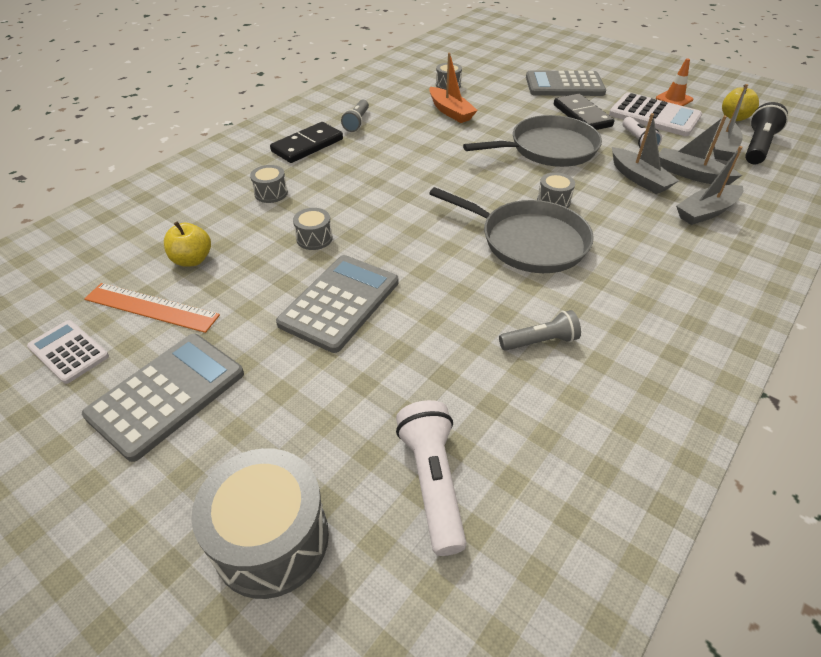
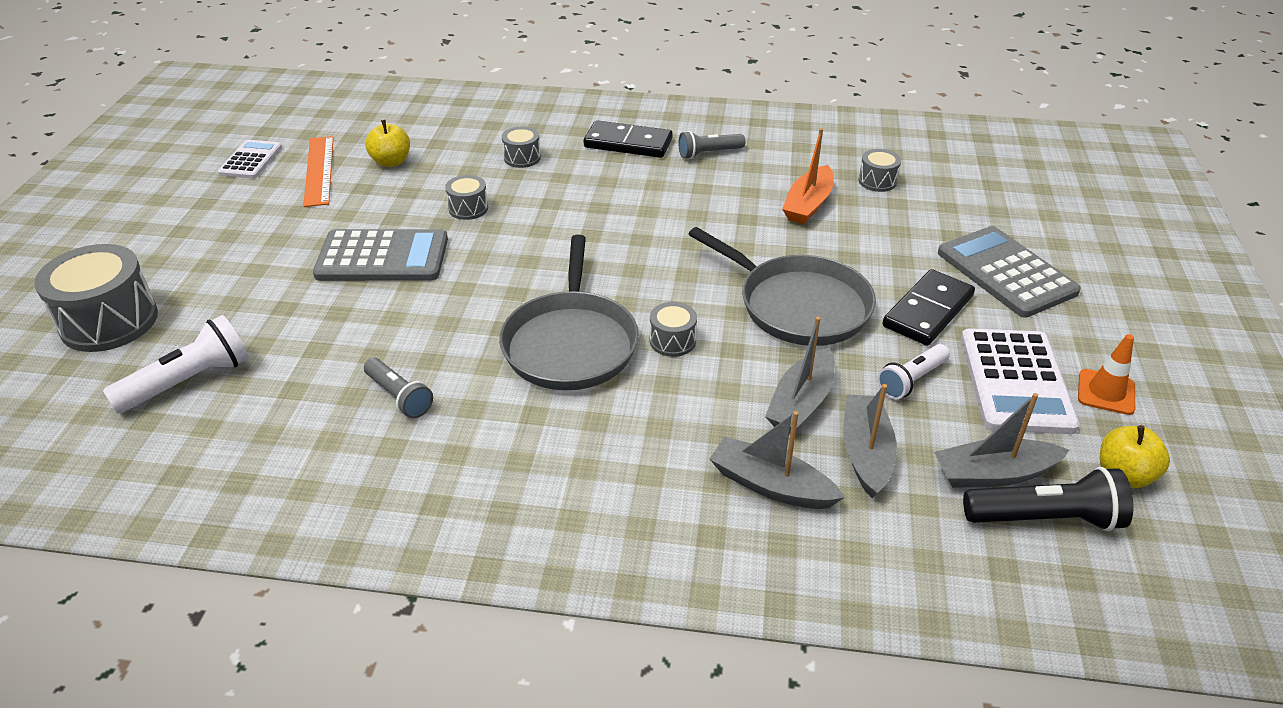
camera: 60 degrees right, 5 degrees down
(167, 394) = (227, 219): grey calculator -> none

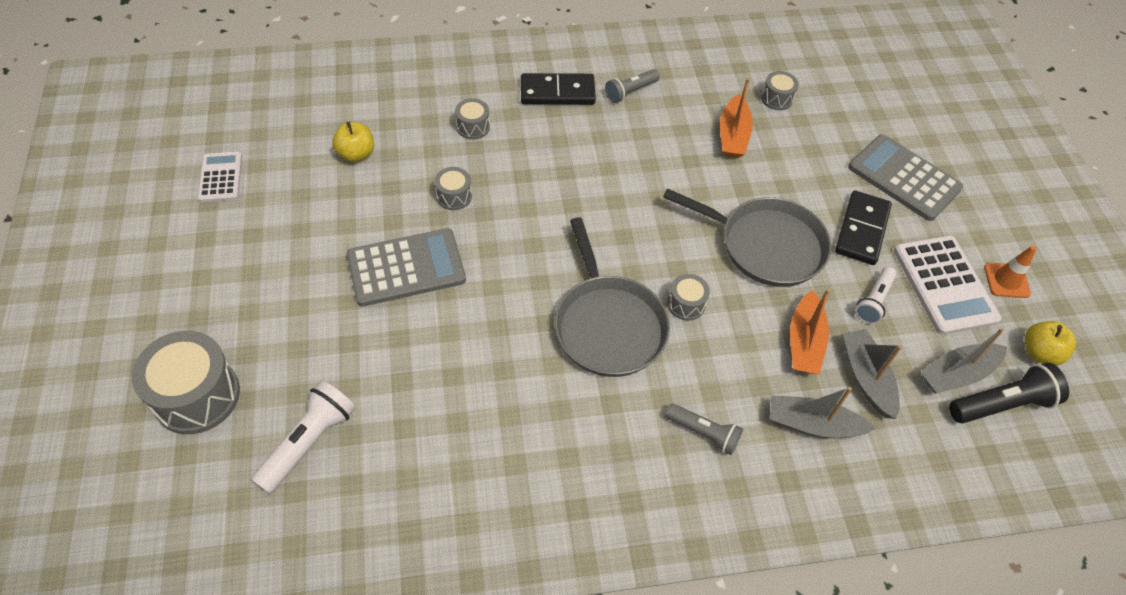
camera: 20 degrees left, 15 degrees up
(319, 170) = (294, 177): orange ruler -> none
(399, 397) = (496, 413): grey flashlight -> grey flashlight (704, 433)
(801, 403) = (804, 342): grey boat -> orange boat

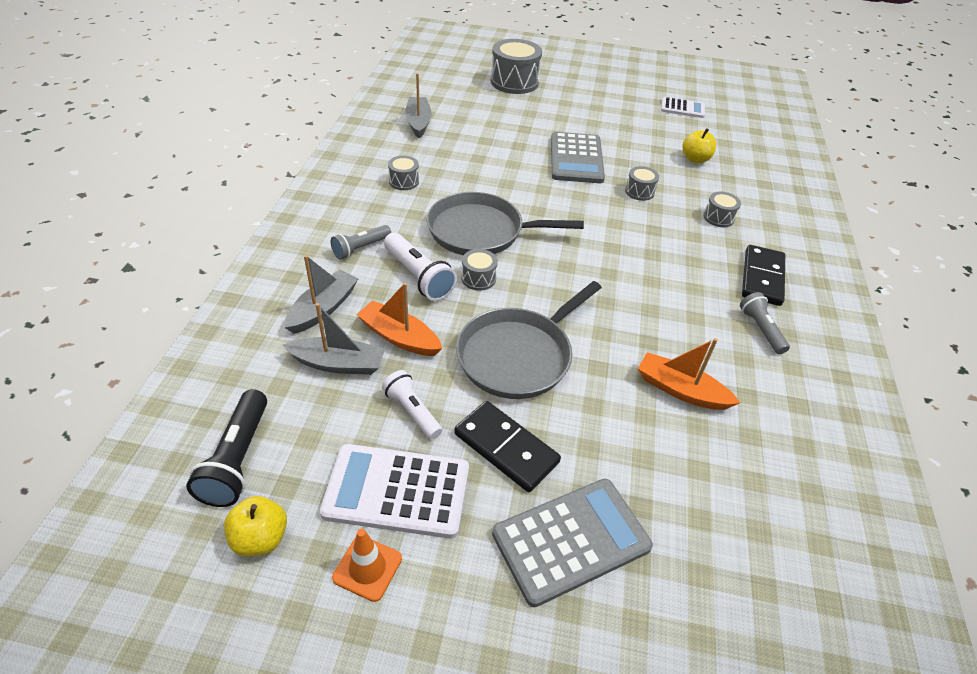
camera: 110 degrees right, 10 degrees down
(309, 442) = (463, 106): white flashlight -> white flashlight (418, 276)
(776, 98) = (741, 460): grey drum -> grey drum (404, 181)
(957, 374) = (293, 438): grey boat -> grey boat (418, 122)

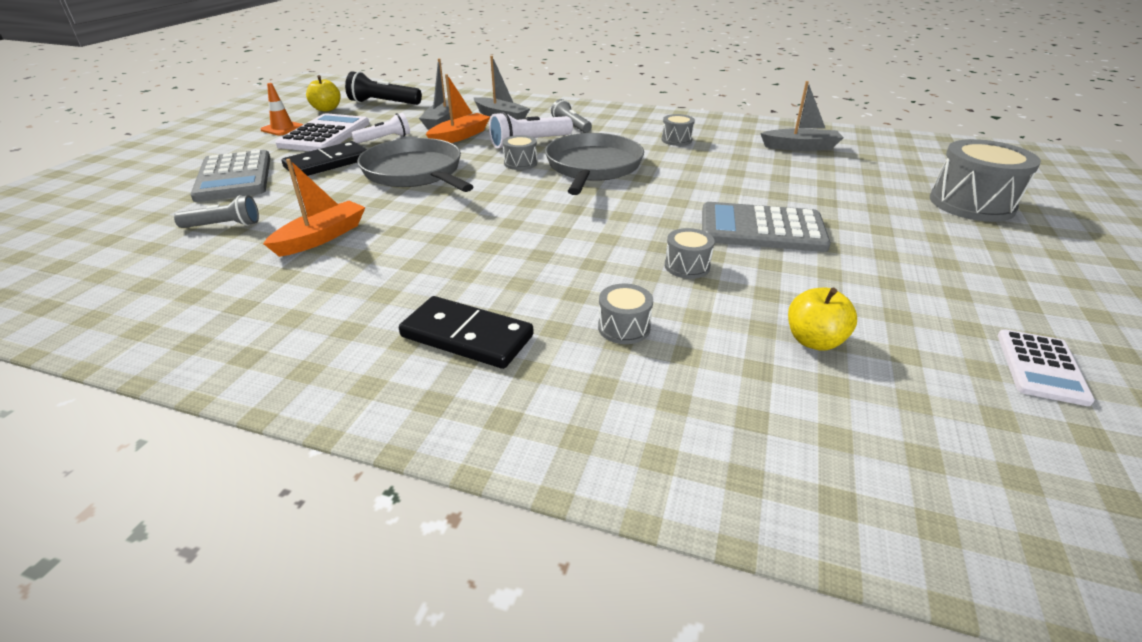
camera: 100 degrees right, 10 degrees down
(761, 329) = (369, 308): grey flashlight -> grey flashlight (224, 225)

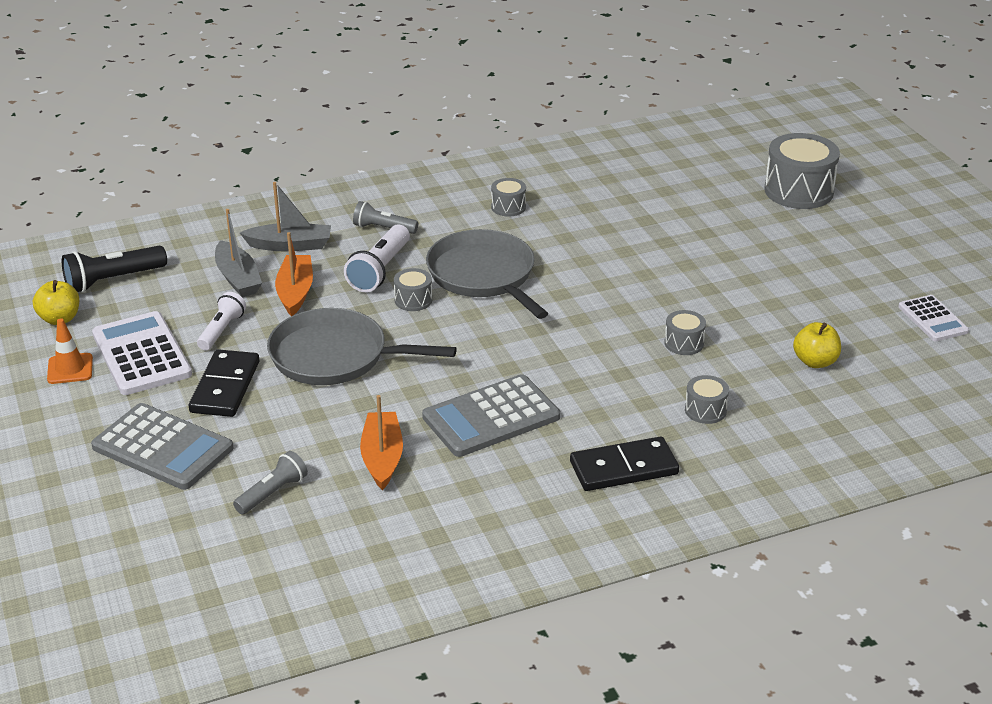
camera: 40 degrees left, 0 degrees up
(762, 229) = (692, 284): grey calculator -> grey calculator (491, 417)
(800, 147) = (621, 172): grey boat -> none

